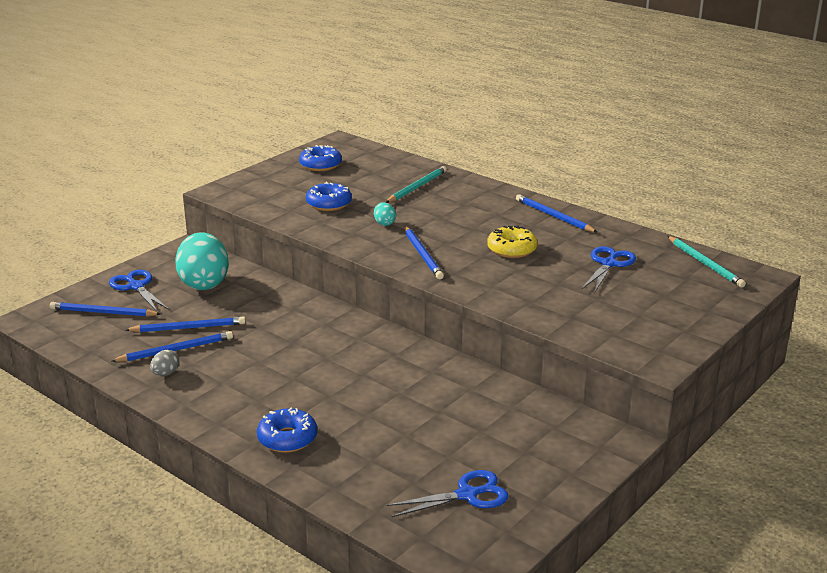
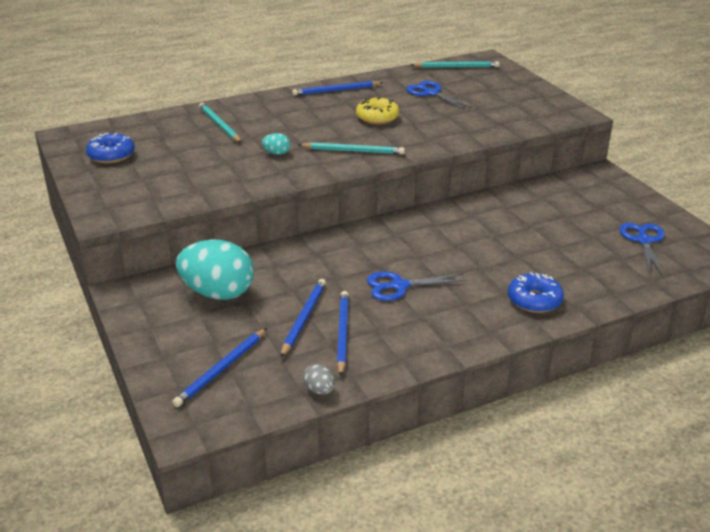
camera: 65 degrees left, 5 degrees up
(136, 286) = (181, 337): blue scissors -> blue scissors (399, 286)
(166, 373) = (384, 347): grey egg -> grey egg (319, 390)
(329, 204) = (206, 169): blue donut -> none
(422, 254) = (353, 151): blue pencil -> turquoise pencil

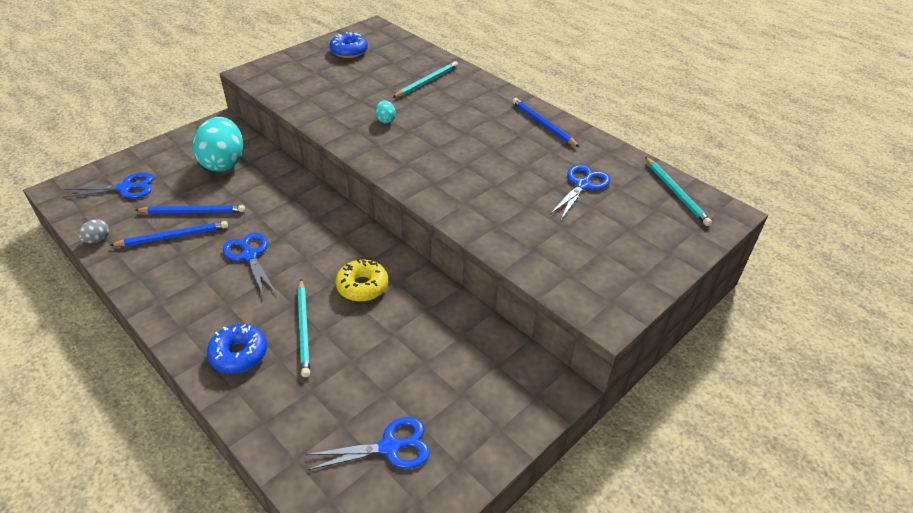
camera: 70 degrees right, 10 degrees up
(222, 369) = (126, 188): blue pencil -> blue scissors
(353, 151) = (410, 159): turquoise pencil -> turquoise pencil (304, 328)
(377, 117) = (494, 160): yellow donut -> yellow donut (362, 286)

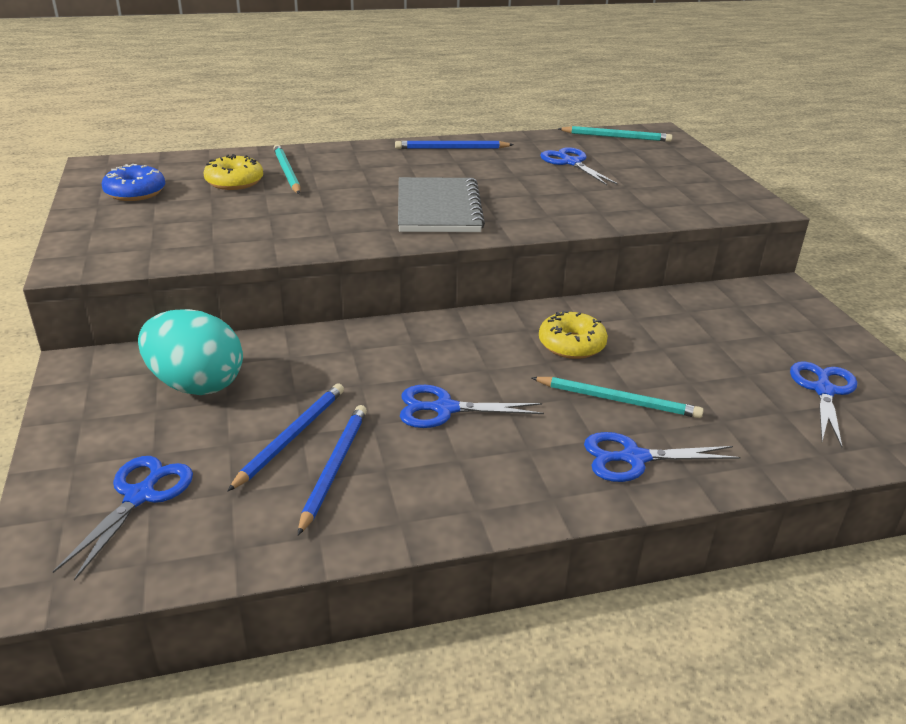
camera: 60 degrees left, 10 degrees down
(97, 240) = (259, 553): grey egg -> none
(239, 354) = (634, 458): blue donut -> blue scissors
(385, 120) = (338, 212): turquoise egg -> none
(394, 72) = (234, 182): none -> yellow donut
(428, 154) = (438, 208): none -> grey notebook

